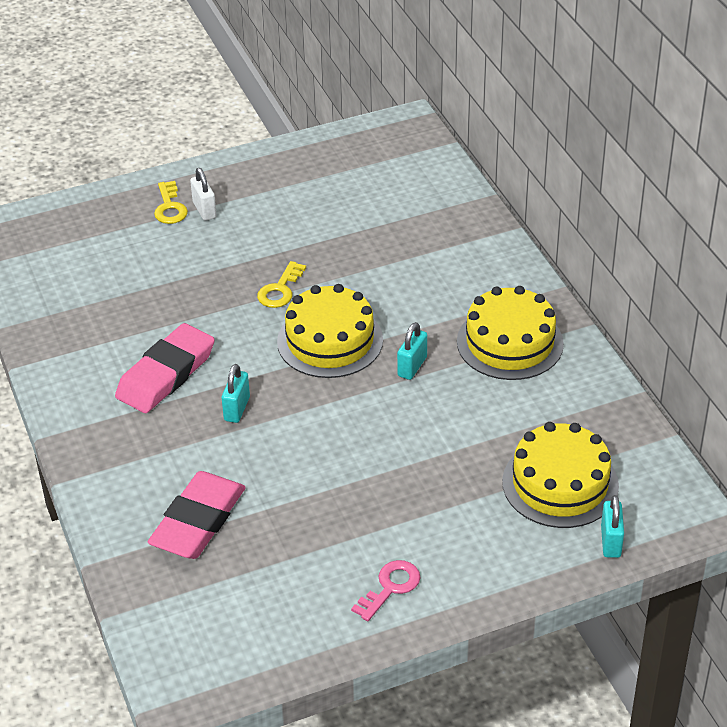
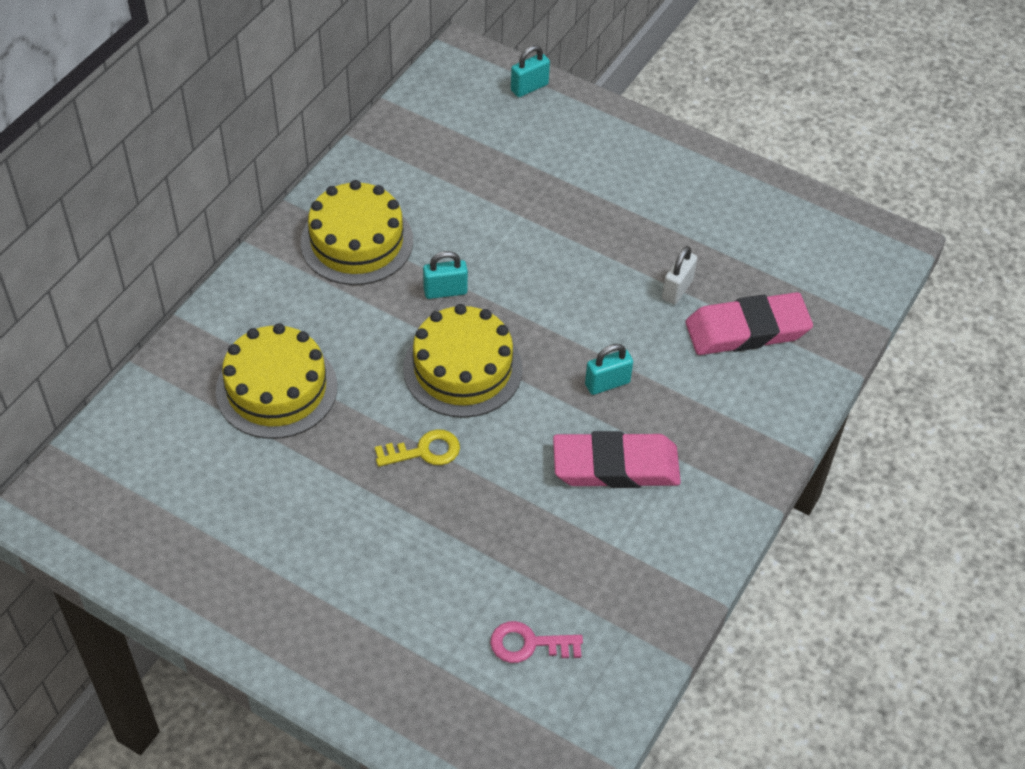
camera: 130 degrees left, 10 degrees up
(170, 207) = (370, 645): yellow key -> none
(204, 210) = (349, 606): white padlock -> white padlock (677, 289)
(390, 587) = (689, 181): pink key -> pink key (528, 644)
(560, 484) = (497, 137): yellow cake -> yellow cake (276, 388)

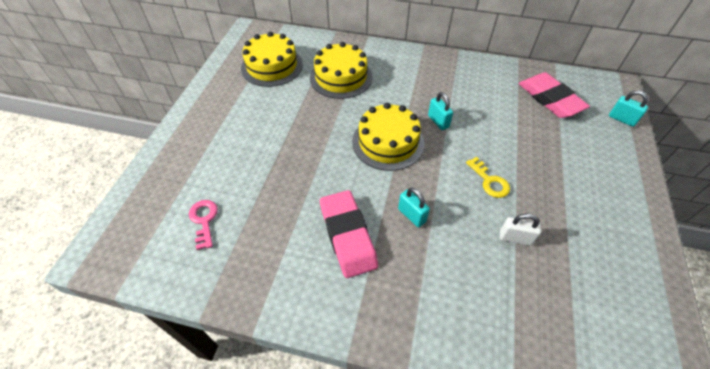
camera: 75 degrees right, 0 degrees up
(357, 241) = (449, 80): yellow cake -> yellow cake (272, 66)
(424, 451) = (324, 140): yellow key -> yellow key (489, 181)
(747, 330) = (506, 294): pink eraser -> pink eraser (550, 99)

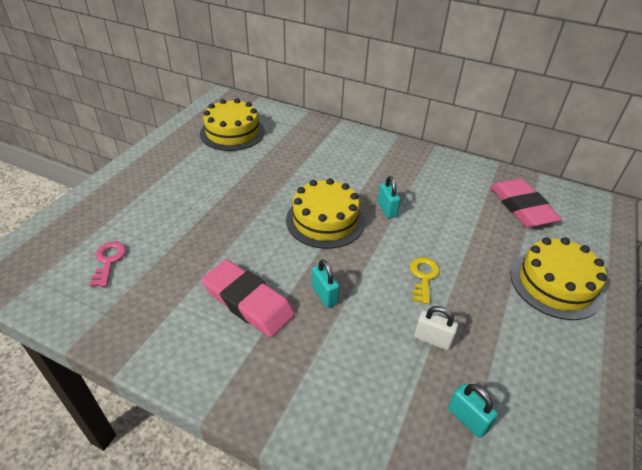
camera: 10 degrees right, 10 degrees down
(341, 77) = (299, 152): yellow cake -> yellow cake (555, 284)
(347, 235) = (248, 302): pink eraser -> pink eraser turned 45 degrees counterclockwise
(489, 181) = (423, 277): yellow key -> yellow key turned 150 degrees counterclockwise
(621, 119) = (600, 240): turquoise padlock -> turquoise padlock (467, 419)

